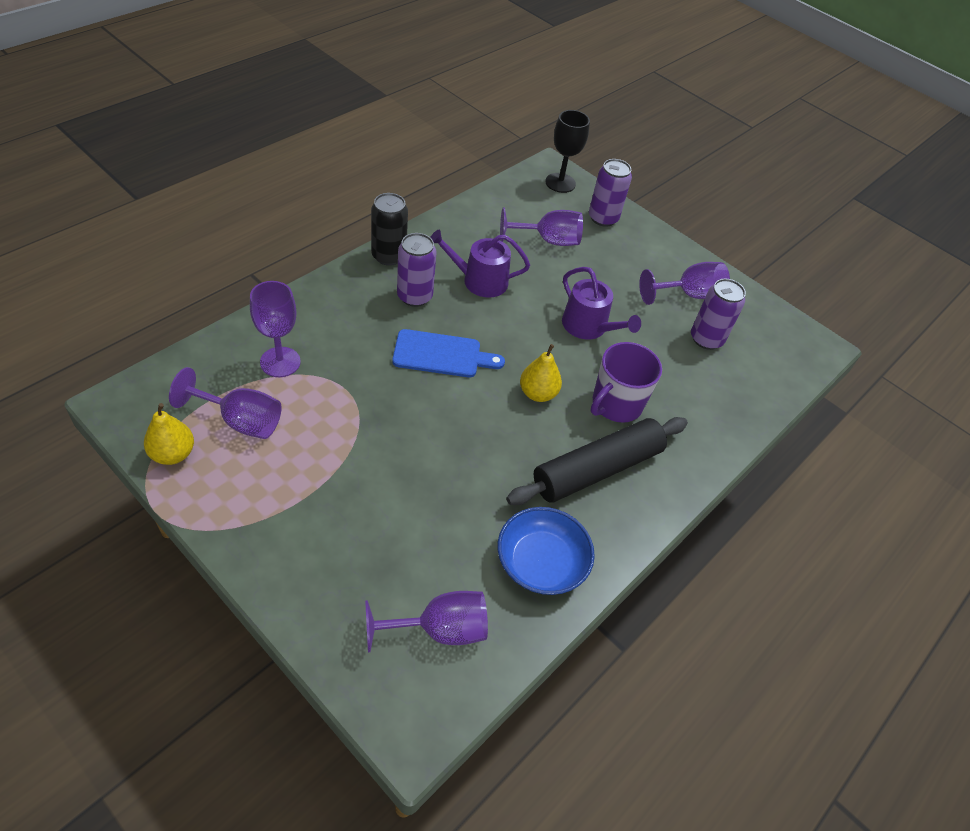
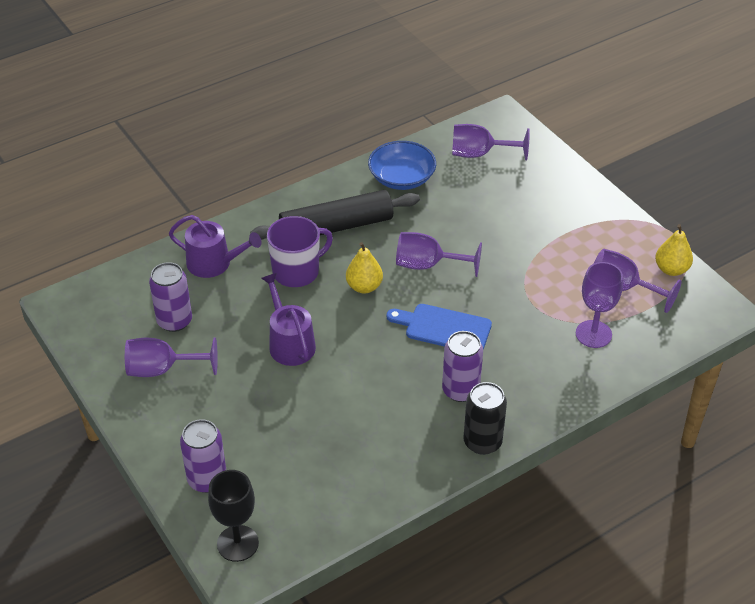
camera: 160 degrees left, 5 degrees down
(479, 281) = (387, 403): purple watering can -> purple watering can (214, 263)
(548, 241) = (291, 450): purple goblet -> purple goblet (427, 265)

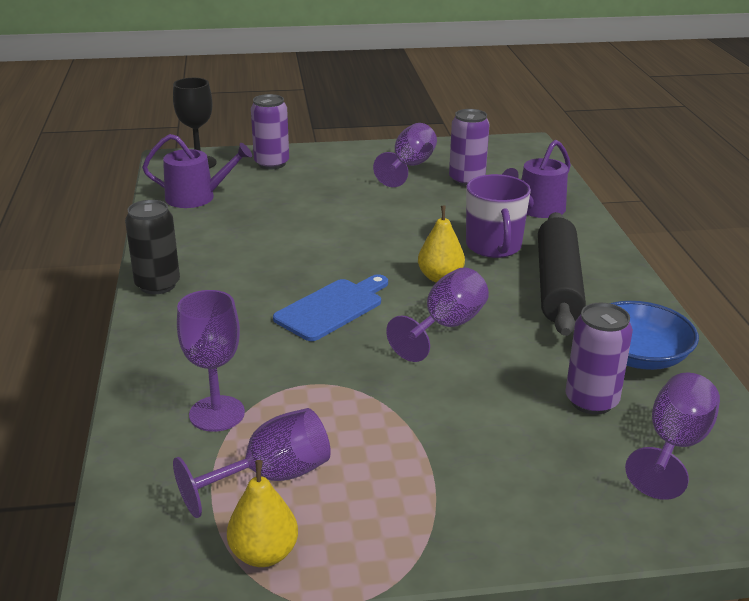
camera: 115 degrees right, 15 degrees down
(289, 343) = (391, 222): purple watering can -> purple watering can (197, 197)
(460, 390) = (235, 292): purple can -> purple can (591, 401)

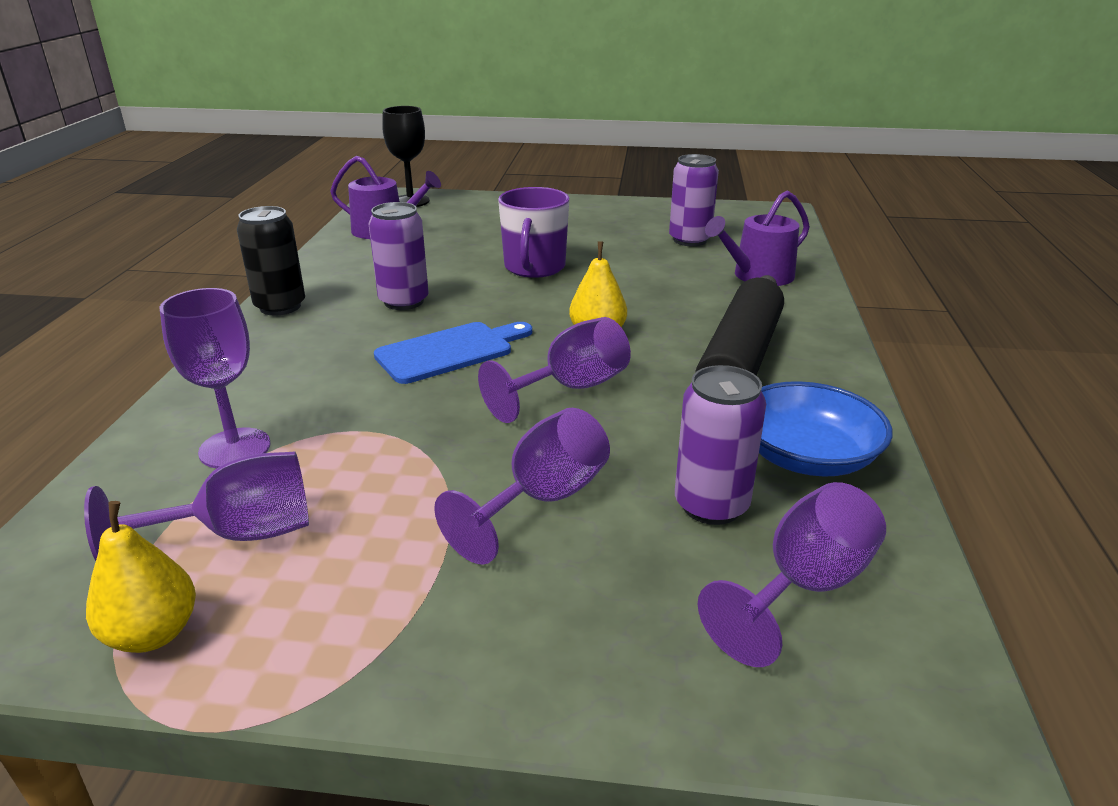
camera: 15 degrees right, 0 degrees up
(271, 163) = (484, 207): purple can -> purple can (404, 301)
(410, 166) = (632, 222): purple goblet -> purple goblet (543, 500)
(494, 246) = (682, 309): purple mug -> purple mug (534, 267)

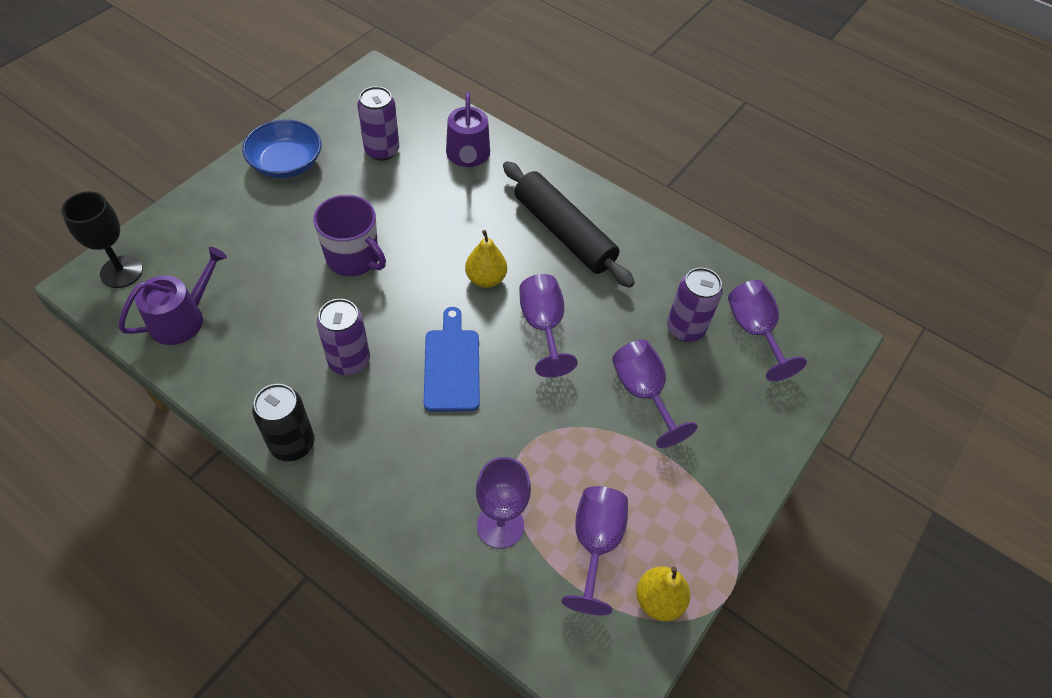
camera: 65 degrees left, 25 degrees up
(806, 456) = (669, 268): blue bowl -> blue bowl (286, 163)

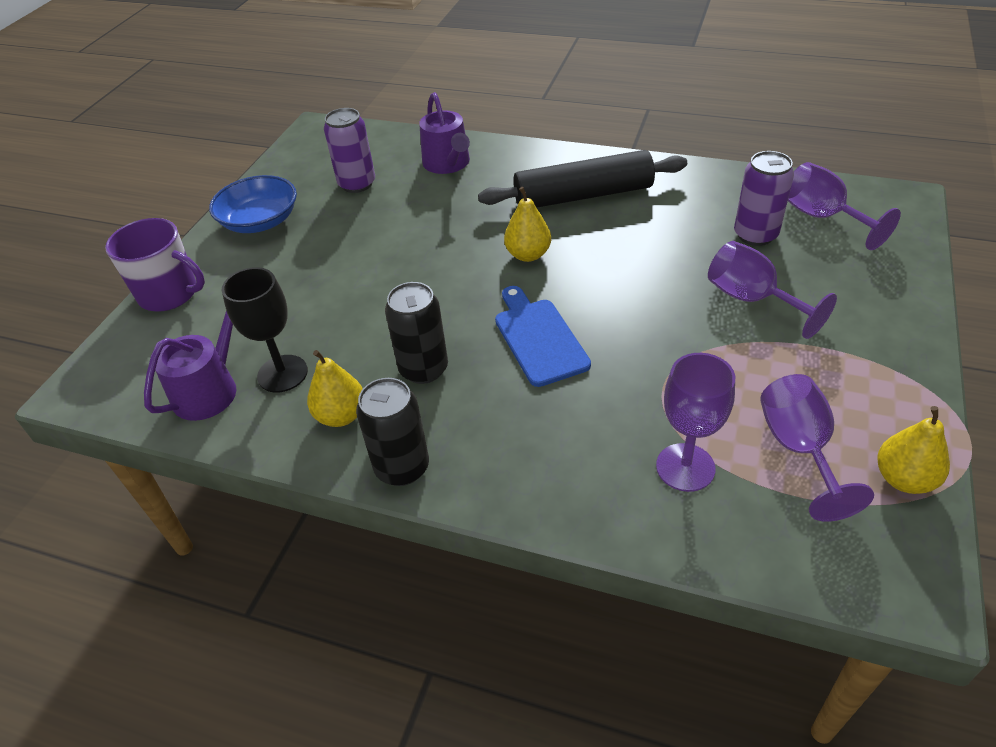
camera: 10 degrees left, 10 degrees down
(121, 272) = (117, 367): black goblet -> black goblet (282, 373)
(268, 380) = (341, 415): none -> yellow pear
(349, 361) = (423, 369): purple can -> black can
(353, 258) = (377, 279): purple mug -> purple mug (170, 294)
(543, 326) = (612, 276): purple goblet -> none
(564, 232) = (583, 195): black rolling pin -> black rolling pin turned 45 degrees counterclockwise

